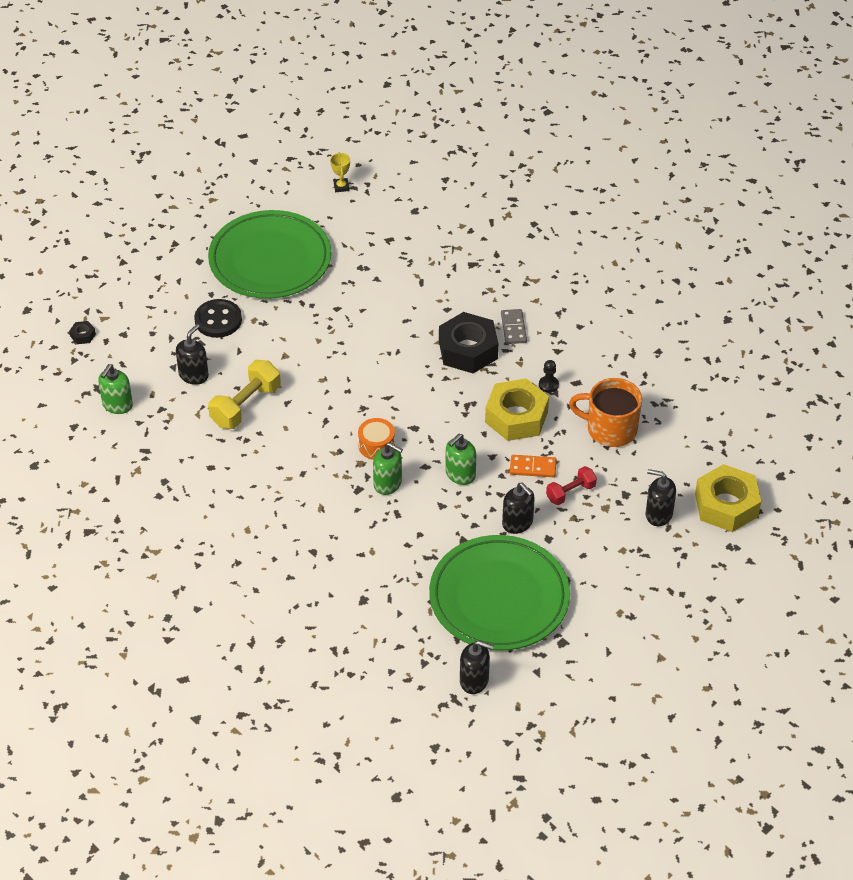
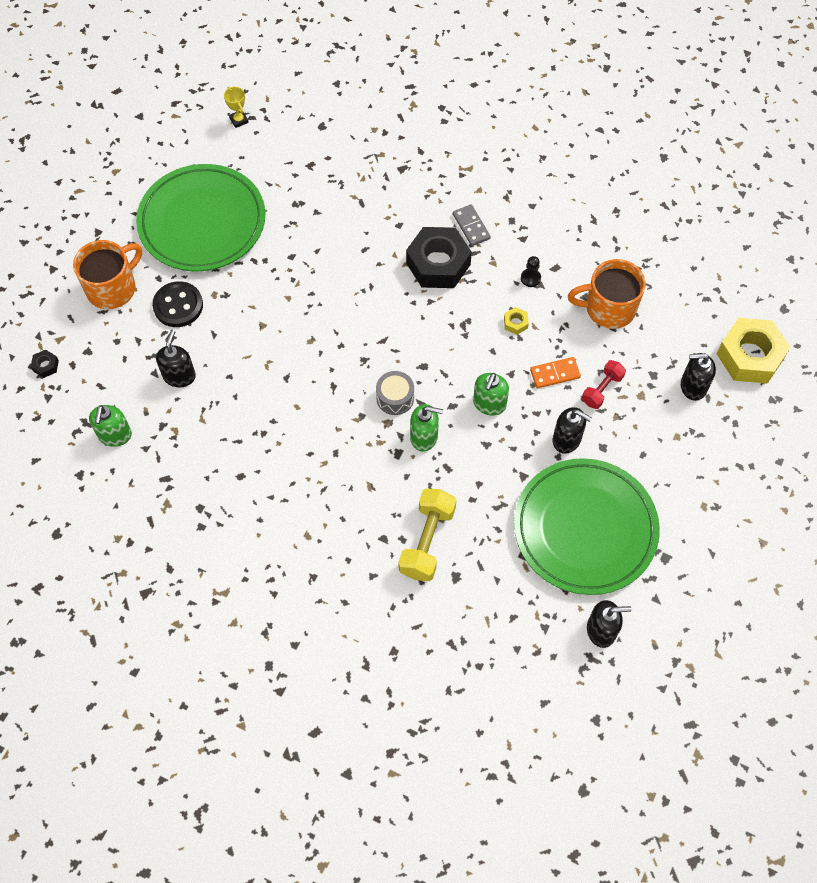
camera: 20 degrees left, 15 degrees up
(167, 291) = (112, 288): none -> orange mug
(245, 406) = (246, 394): yellow dumbbell -> yellow dumbbell (427, 541)
(376, 445) = (395, 398): orange drum -> grey drum
(516, 417) = (515, 323): yellow nut -> yellow nut, size x0.40

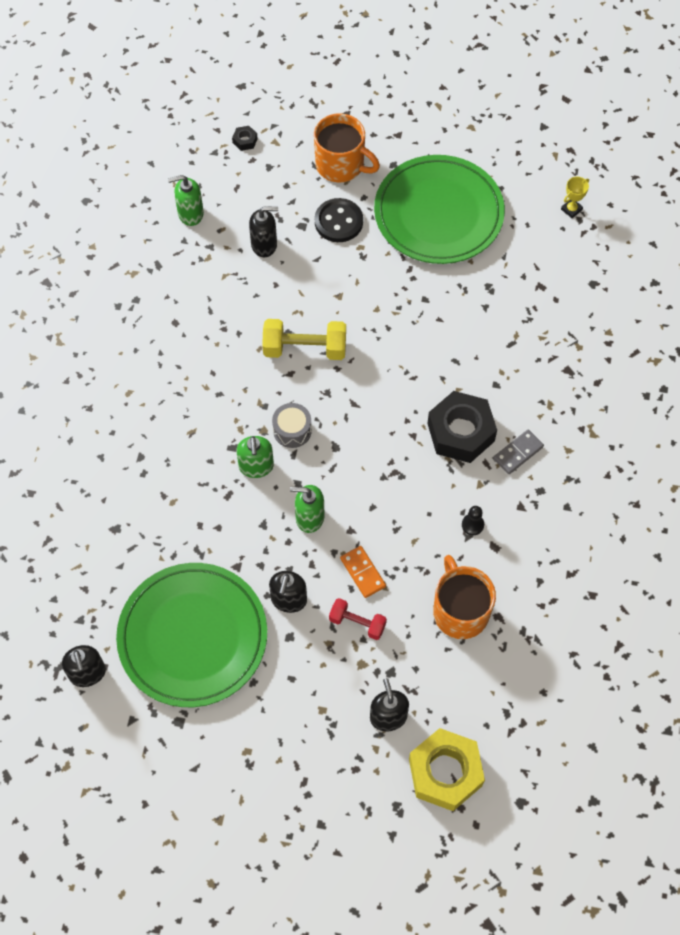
camera: 75 degrees right, 0 degrees up
(427, 541) = (146, 495): yellow dumbbell -> yellow dumbbell (305, 349)
(515, 323) = (412, 522): yellow nut -> none

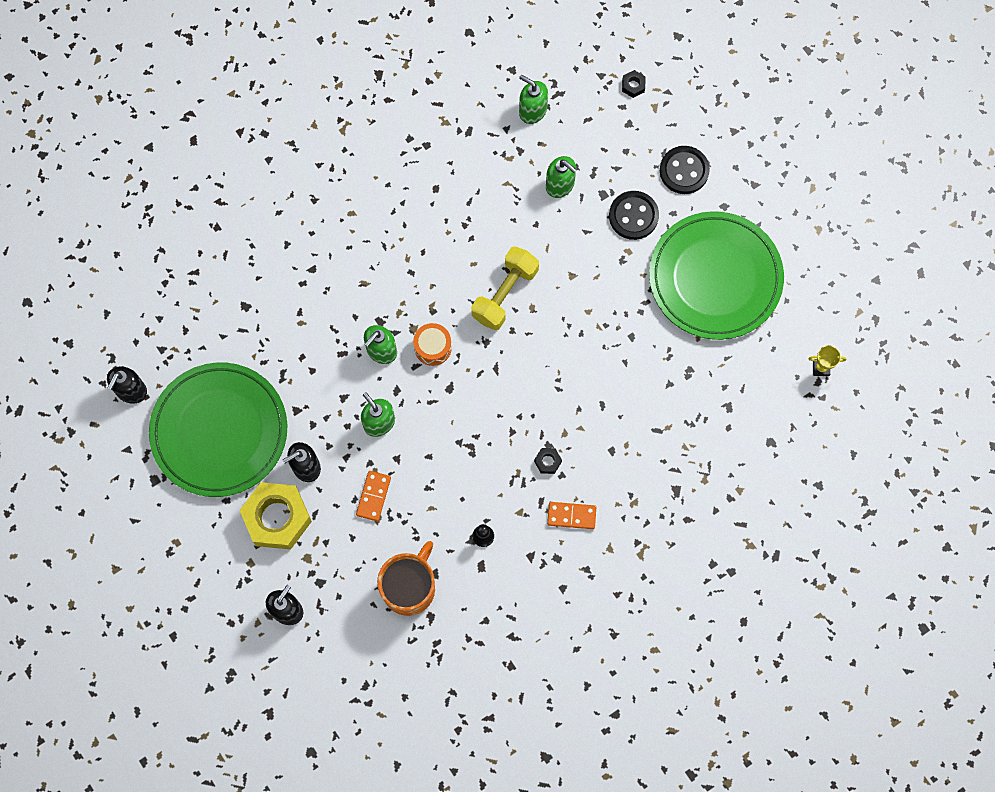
camera: 45 degrees right, 10 degrees up
(264, 245) = (560, 185): black soap dispenser -> green soap dispenser
(292, 430) = (433, 347): grey drum -> orange drum
(305, 349) = (505, 294): yellow dumbbell -> yellow dumbbell turned 75 degrees clockwise
(341, 165) = (684, 171): orange mug -> black button
(357, 623) = (333, 527): red dumbbell -> none
(445, 772) = (284, 683): yellow nut -> yellow nut (277, 518)
(461, 432) = (547, 462): black nut -> black nut, size x0.40
(518, 453) = (571, 516): grey domino -> orange domino

